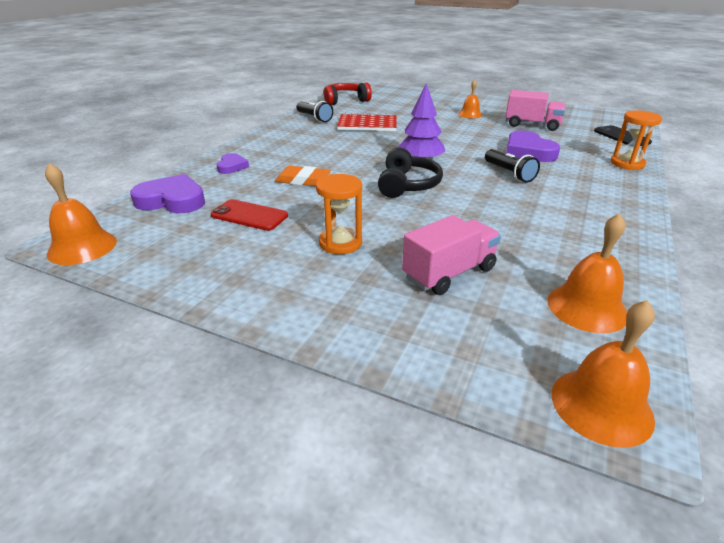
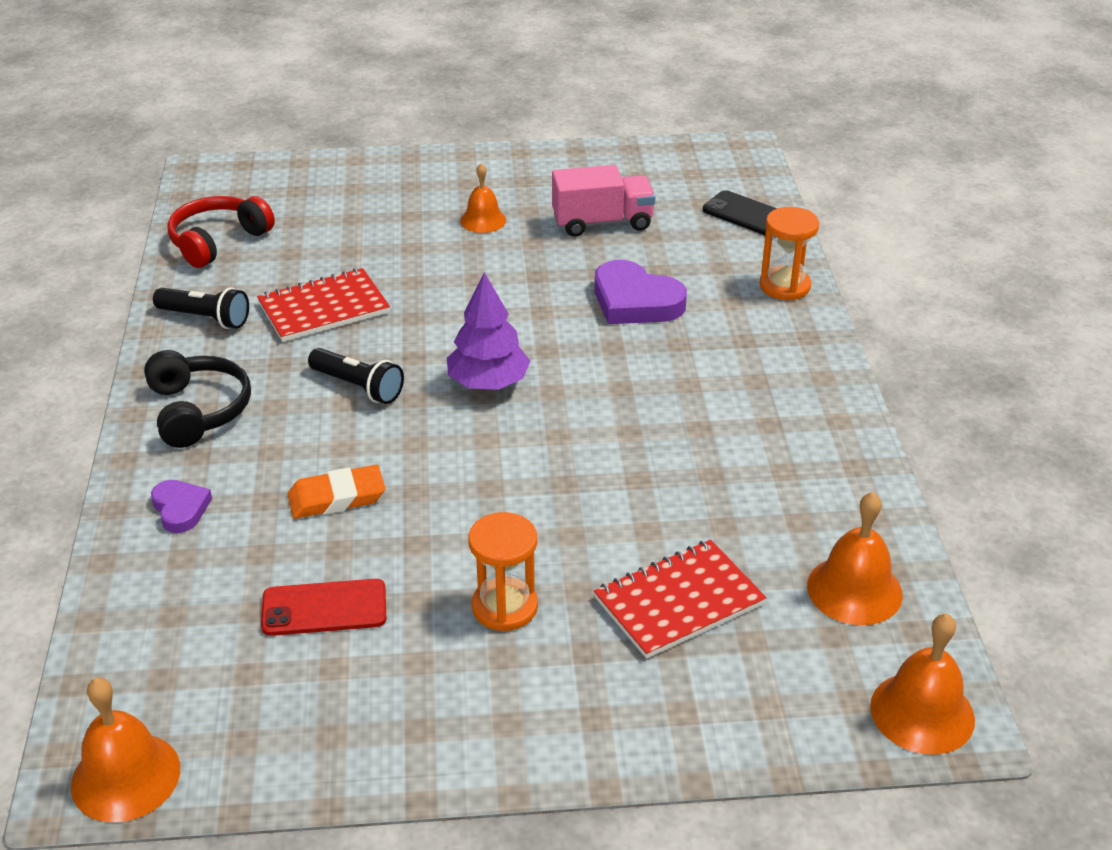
camera: 30 degrees left, 5 degrees up
(172, 200) = (161, 627): purple heart -> none
(407, 185) = (508, 449): black headphones -> black headphones (197, 411)
(449, 273) = (678, 601): pink truck -> red notebook
(509, 173) = (638, 367): black flashlight -> black flashlight (358, 387)

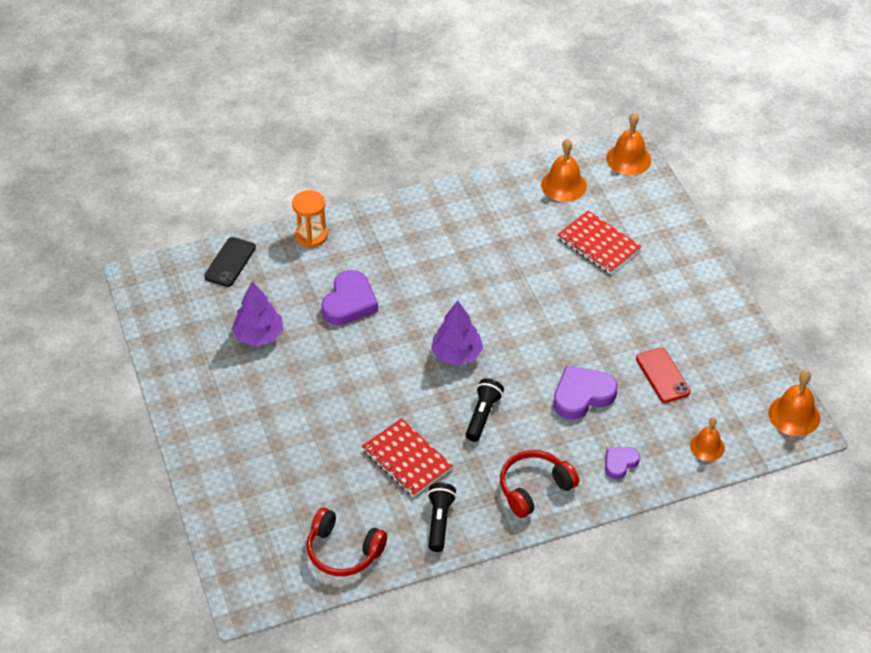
camera: 105 degrees left, 10 degrees up
(197, 411) = (534, 488): black headphones -> red headphones
(337, 498) = (582, 395): orange eraser -> purple heart
(483, 220) = (272, 401): orange bell -> orange bell (707, 446)
(505, 607) = (630, 306): orange hourglass -> none
(602, 222) = (259, 335): pink truck -> purple tree

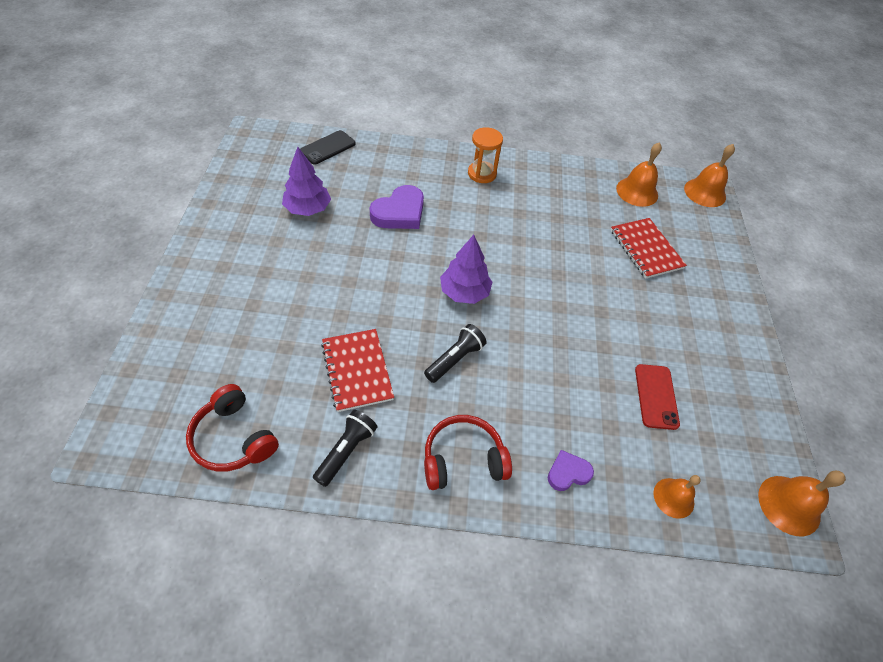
camera: 20 degrees right, 5 degrees up
(311, 236) = (403, 153): orange hourglass -> orange hourglass (482, 174)
(582, 395) = (563, 381): purple heart -> none

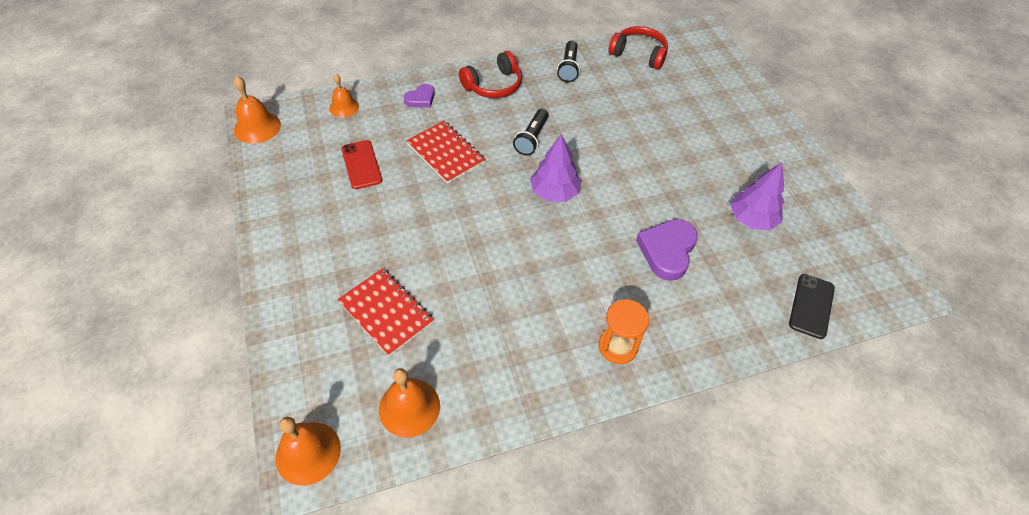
camera: 160 degrees right, 0 degrees up
(357, 371) = (596, 109): red notebook -> red notebook (446, 153)

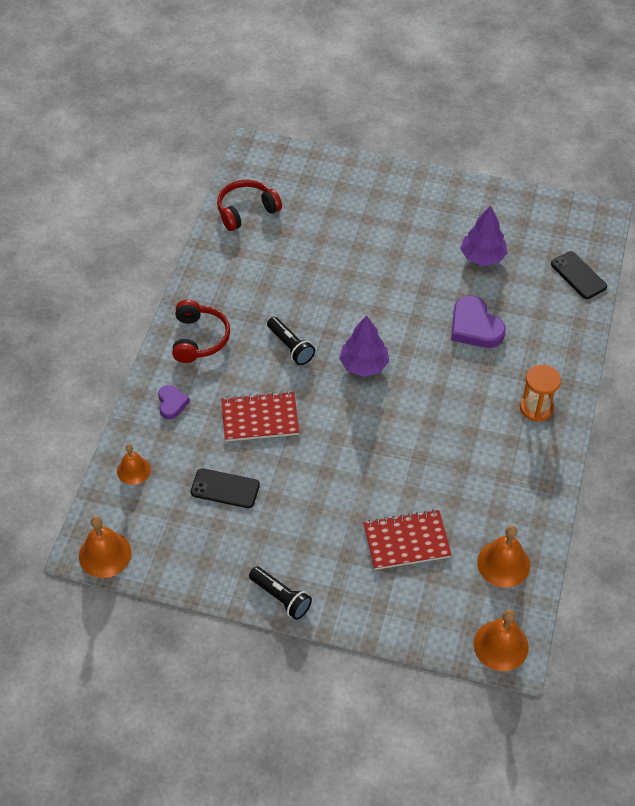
camera: 55 degrees left, 0 degrees up
(361, 165) = (225, 488): red phone -> black phone
(568, 68) = (222, 271): black flashlight -> black flashlight (281, 597)

